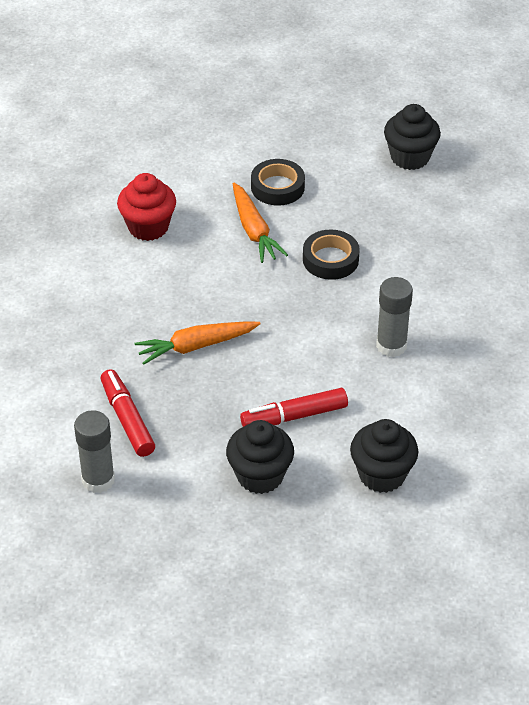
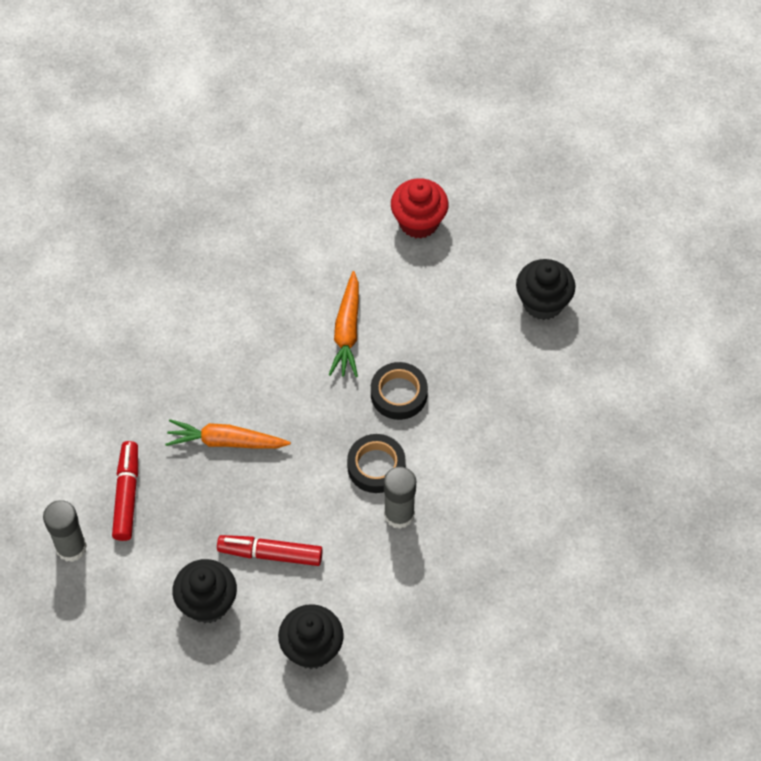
camera: 25 degrees right, 15 degrees up
(148, 227) = (253, 288): red cupcake -> red cupcake (418, 222)
(277, 187) = (397, 289): black tape -> black tape (376, 466)

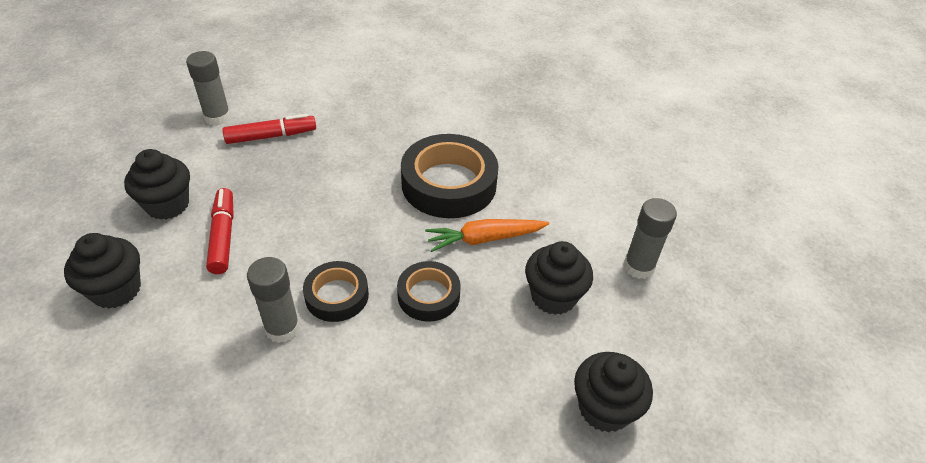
camera: 70 degrees right, 15 degrees down
(225, 441) = (337, 182): orange carrot -> none
(263, 341) = (449, 184): none -> black tape
(418, 222) = (638, 267): red cupcake -> grey glue stick
(430, 299) = (553, 296): none -> black cupcake

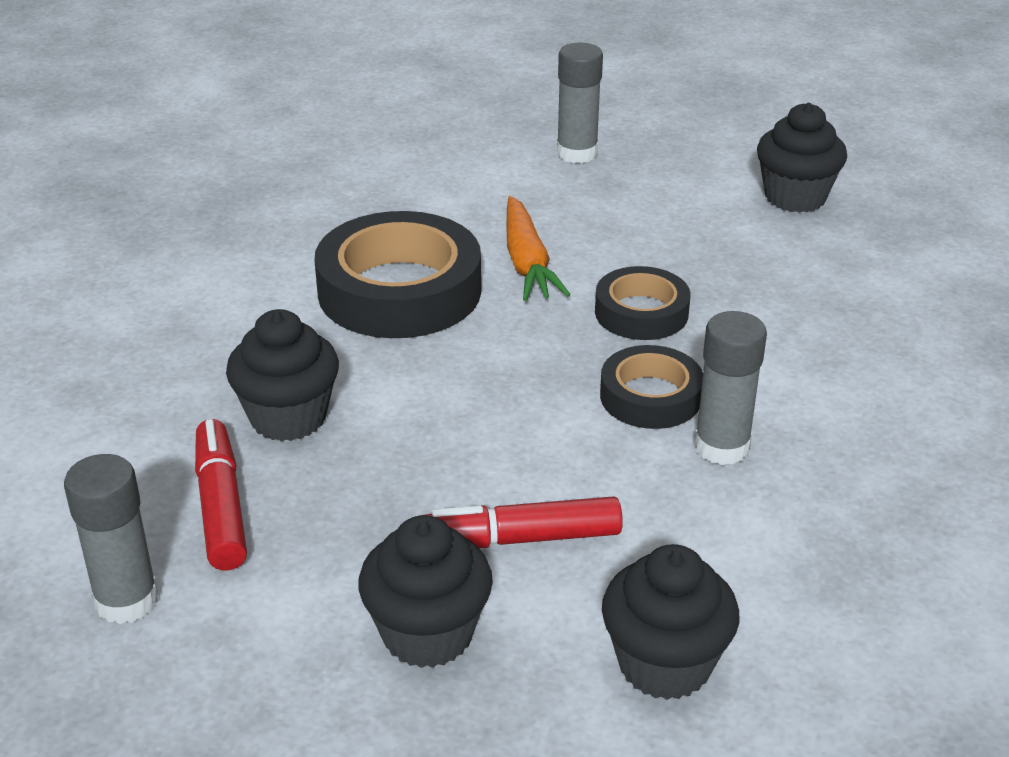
camera: 85 degrees left, 10 degrees down
(553, 296) = (633, 216): black cupcake -> black cupcake (288, 417)

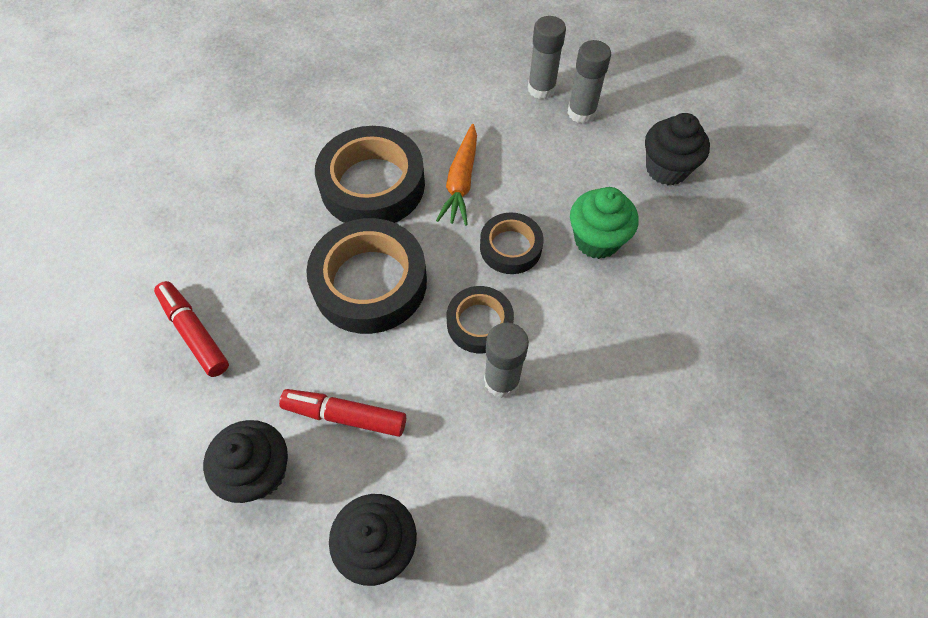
camera: 20 degrees right, 25 degrees up
(126, 600) = (116, 388): grey glue stick -> grey glue stick (581, 112)
(221, 506) = (194, 332): red marker -> red marker turned 45 degrees counterclockwise
(288, 417) = (261, 273): black cupcake -> none
(463, 390) = (370, 282): none -> black tape
(752, 281) = (596, 240): none -> green cupcake

